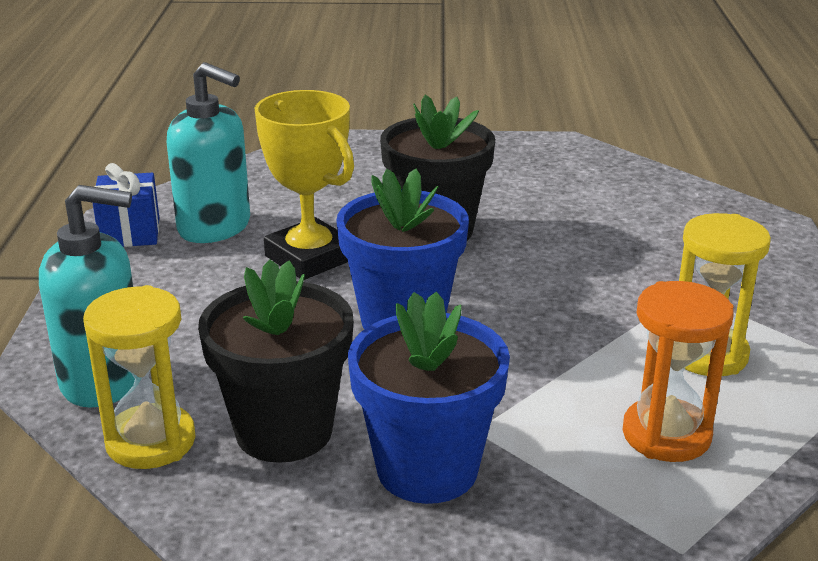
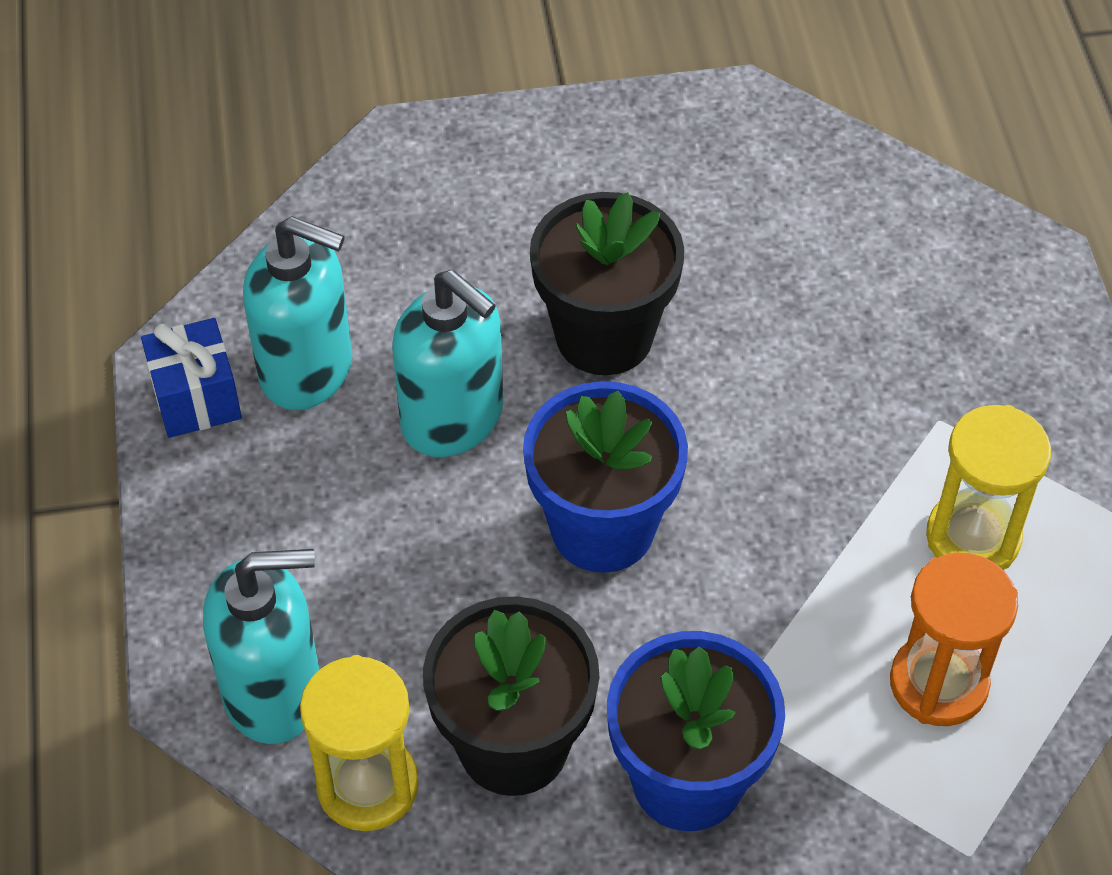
camera: 10 degrees left, 25 degrees up
(309, 258) = (453, 418): yellow trophy -> turquoise soap dispenser

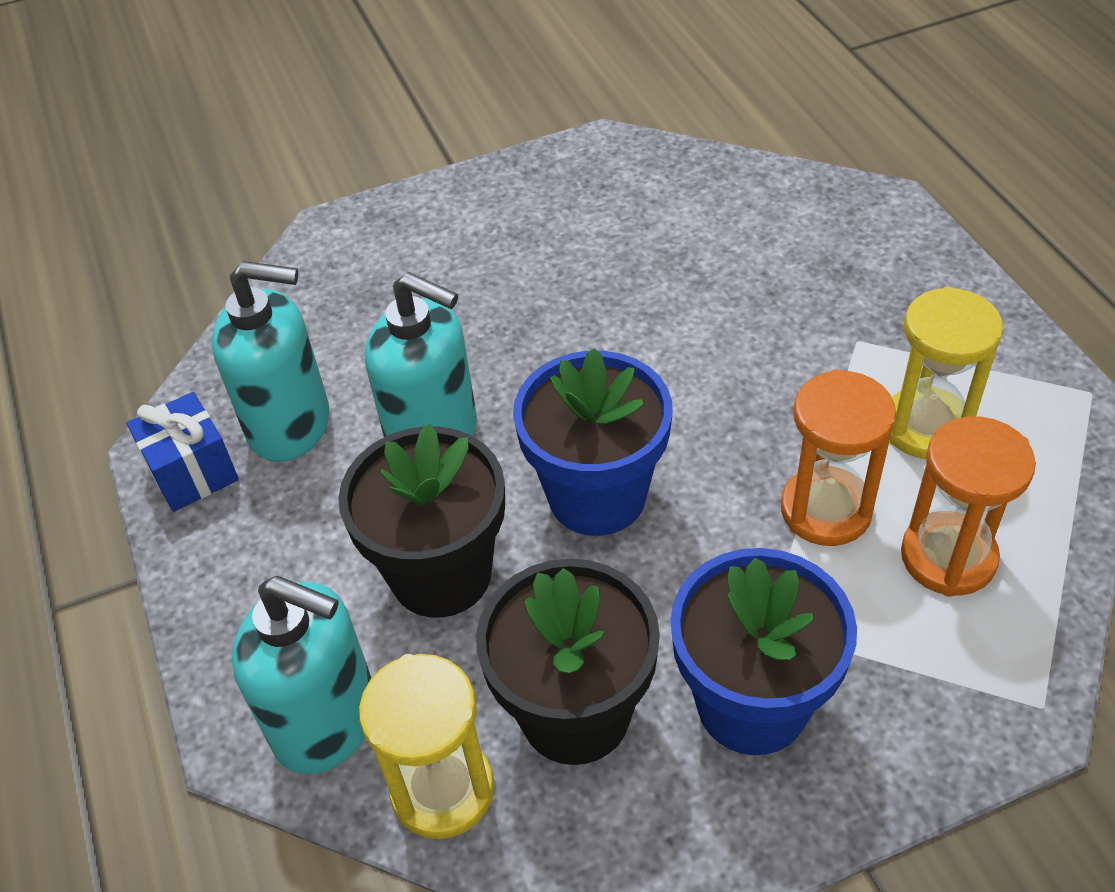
camera: 10 degrees left, 5 degrees down
(274, 692) = (327, 721): turquoise soap dispenser -> turquoise soap dispenser turned 45 degrees clockwise
(604, 336) = (548, 339): black flower pot -> black flower pot (441, 574)
(832, 602) = (826, 510): none -> orange hourglass

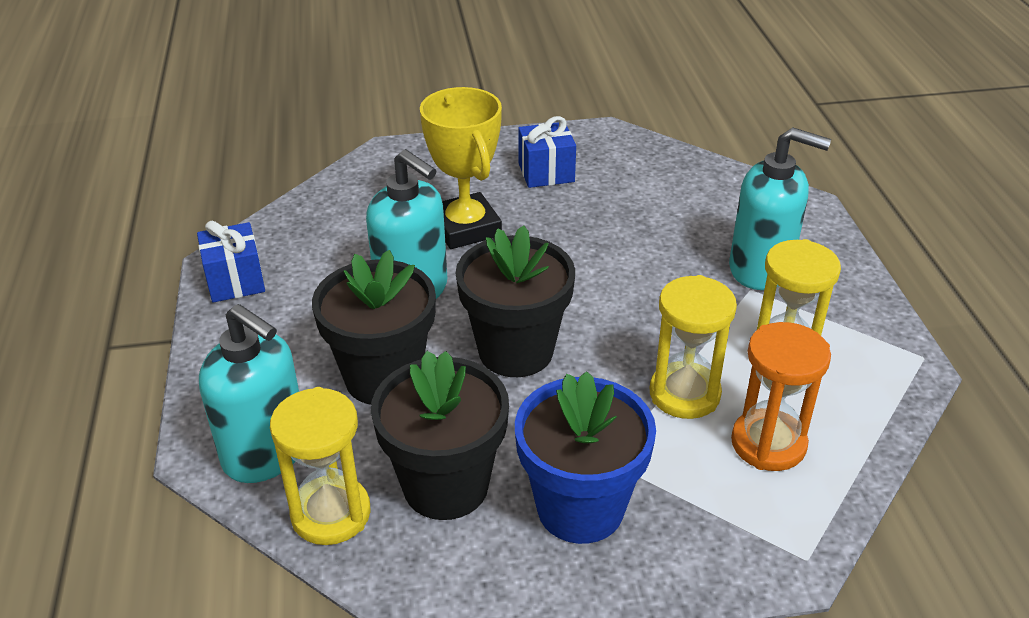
camera: 10 degrees right, 10 degrees down
(290, 425) = (314, 265): turquoise soap dispenser -> turquoise soap dispenser (760, 269)
(471, 326) = (465, 228): none -> yellow trophy
(547, 220) = (546, 172): none -> blue gift
(597, 496) = (515, 351): blue flower pot -> black flower pot
(826, 510) = (684, 394): orange hourglass -> yellow hourglass

